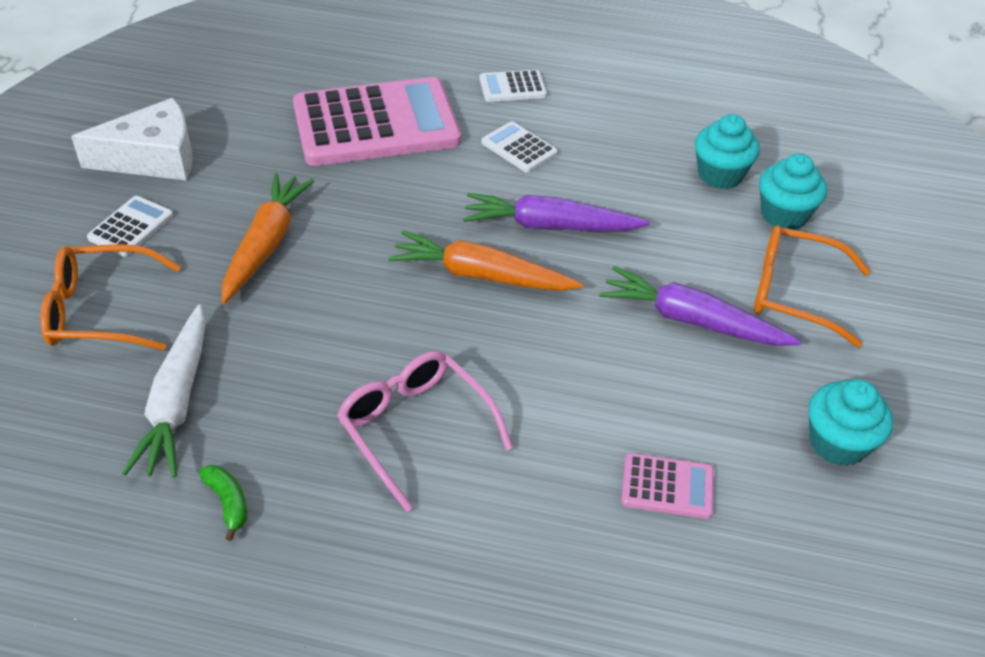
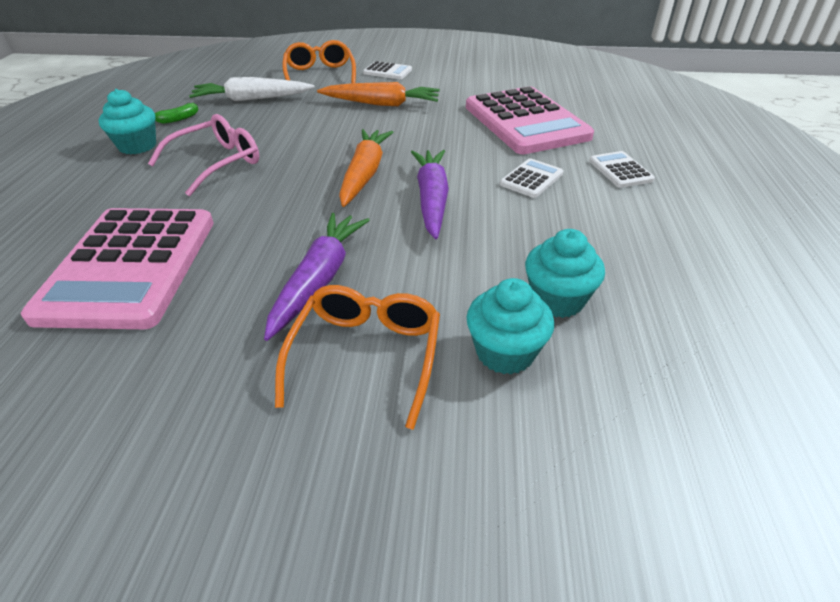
camera: 85 degrees right, 5 degrees down
(153, 158) = (450, 68): white cheese -> none
(667, 487) = (130, 267): pink calculator -> pink calculator, size x2.36
(837, 443) = (141, 379): turquoise cupcake -> turquoise cupcake (137, 146)

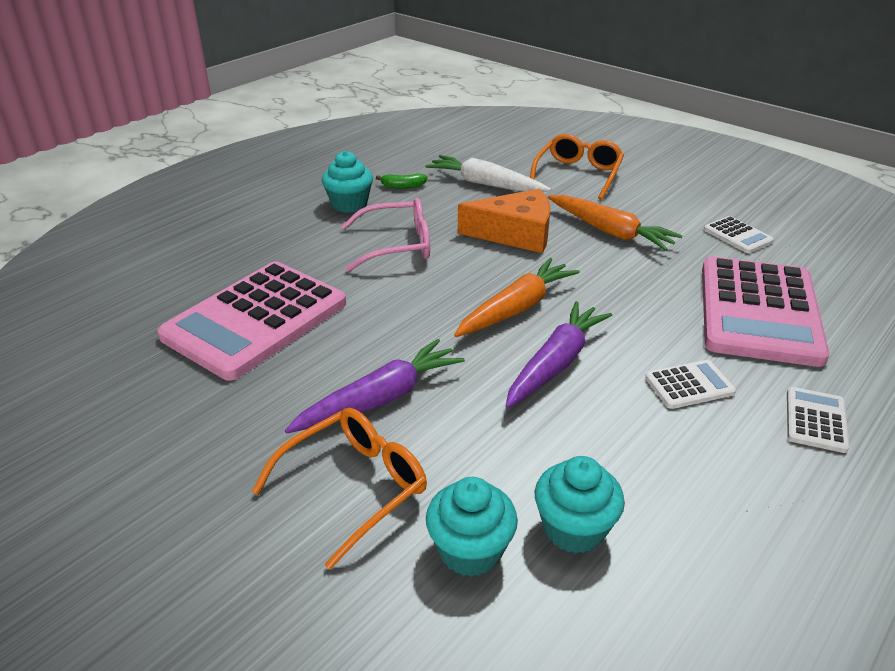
camera: 35 degrees right, 5 degrees down
(311, 125) = (515, 234): none -> orange cheese
(387, 71) = (656, 192): white calculator -> white calculator (737, 236)

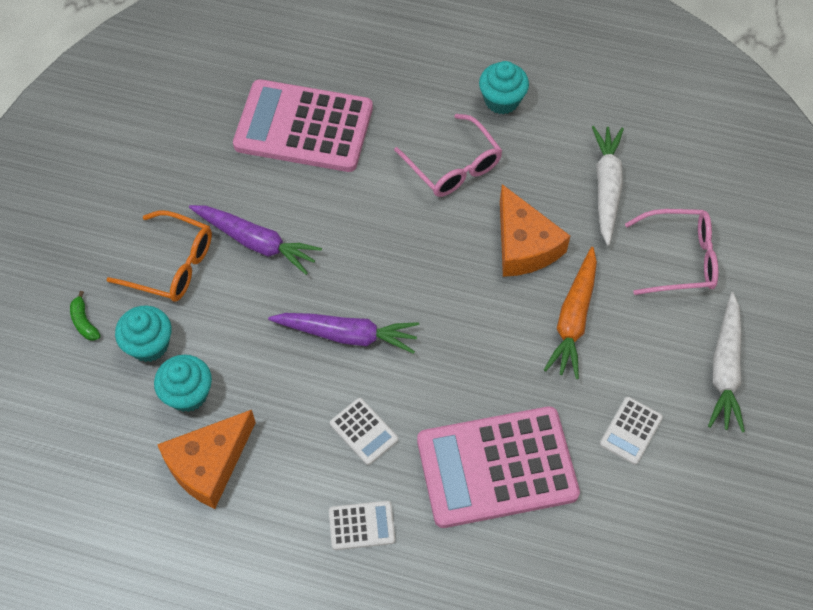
camera: 65 degrees right, 25 degrees up
(403, 186) = (560, 124): green banana -> green banana (84, 322)
(516, 308) = (406, 285): orange carrot -> none
(578, 174) = (680, 258): orange glasses -> pink glasses
(691, 184) = (725, 369): none -> white carrot
(697, 537) = (209, 464): none -> orange cheese

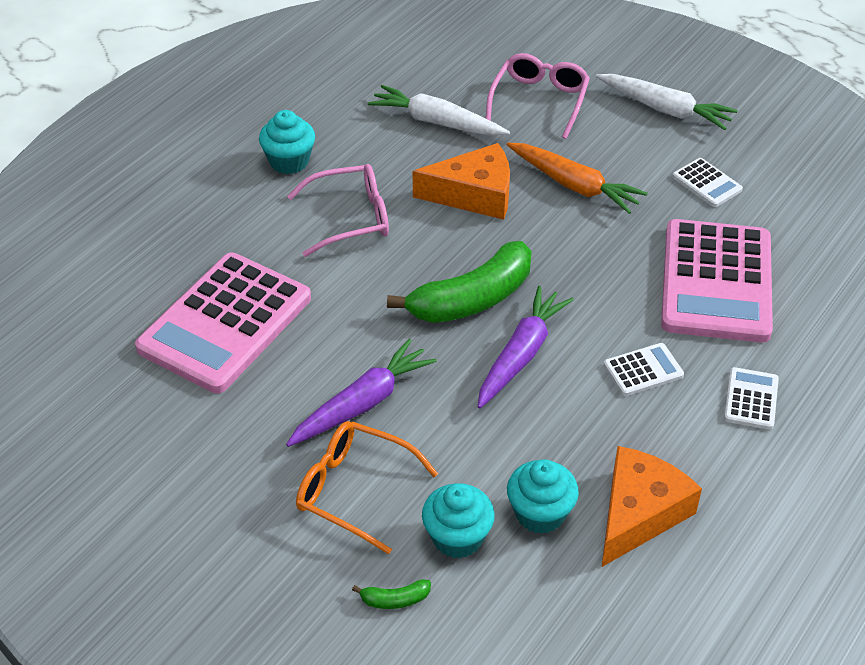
camera: 70 degrees left, 15 degrees down
(172, 265) = (354, 490): orange glasses -> orange glasses turned 105 degrees counterclockwise
(209, 464) = (639, 513): orange cheese -> orange cheese turned 120 degrees counterclockwise
(395, 281) = (471, 299): none -> green banana

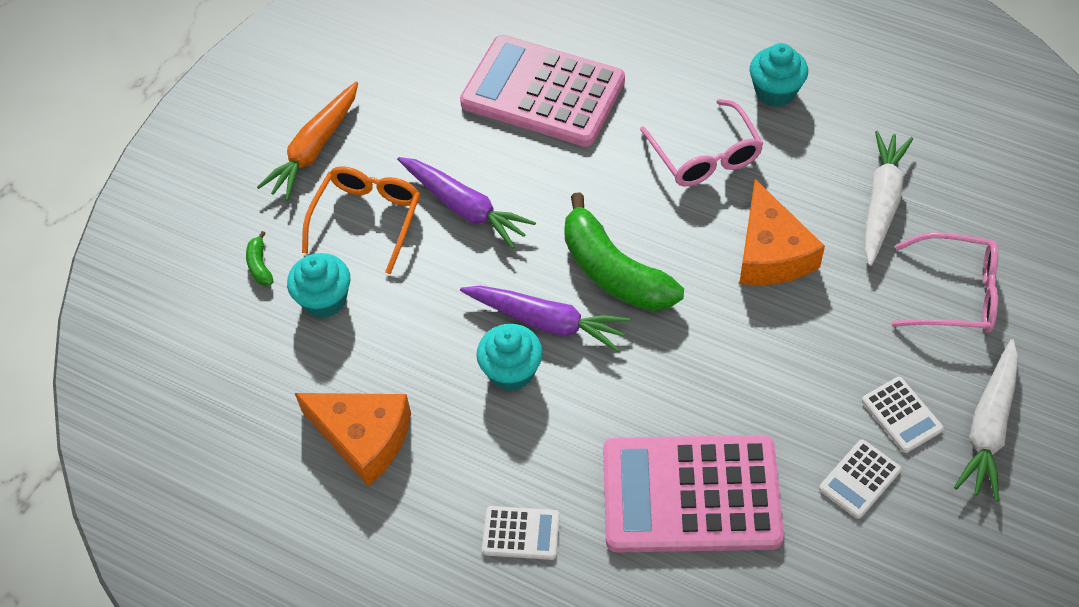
camera: 85 degrees right, 10 degrees up
(540, 513) = (356, 358): turquoise cupcake -> turquoise cupcake (511, 371)
(574, 185) = (814, 343): orange carrot -> orange carrot (314, 149)
(643, 370) = (544, 430): white calculator -> white calculator (901, 415)

